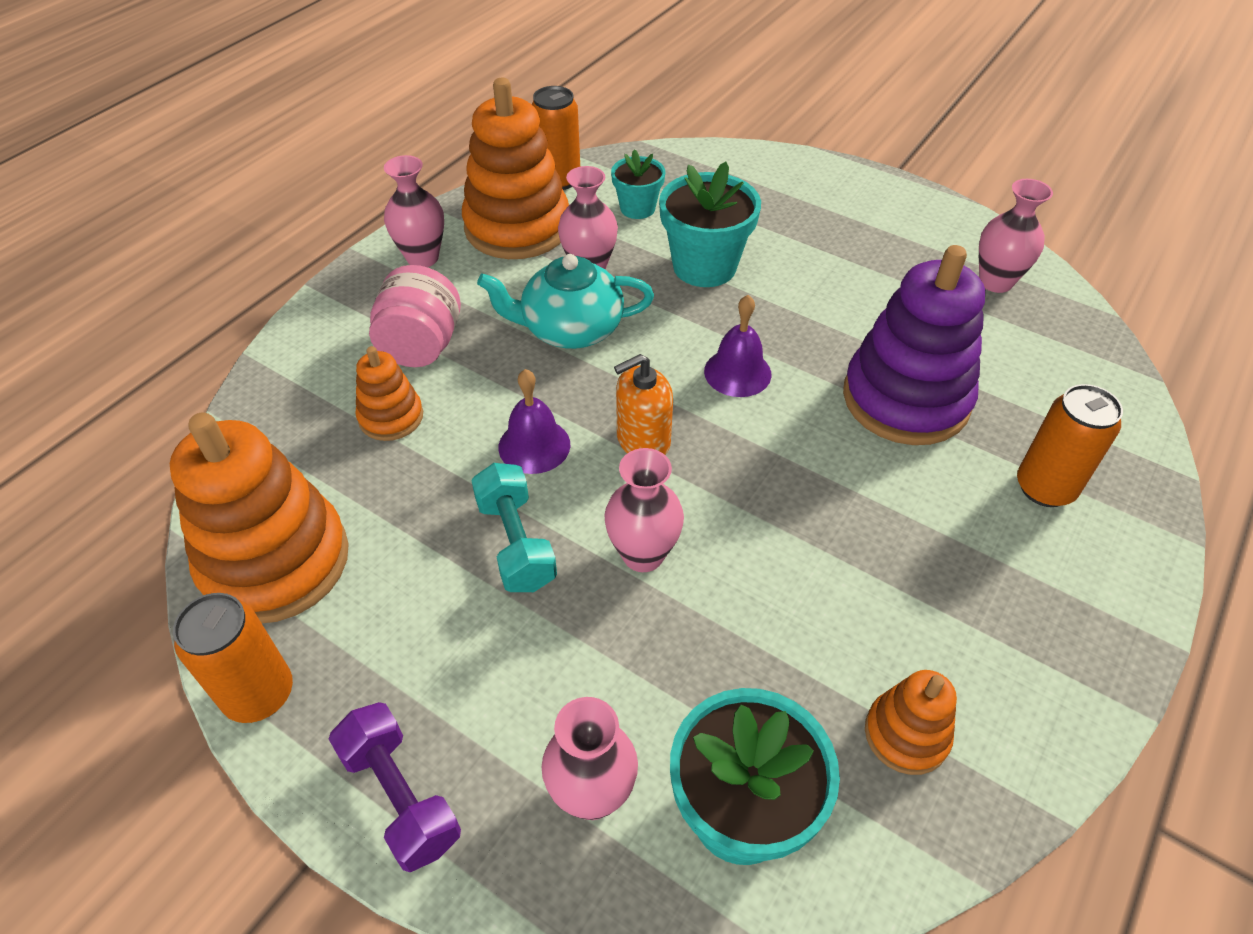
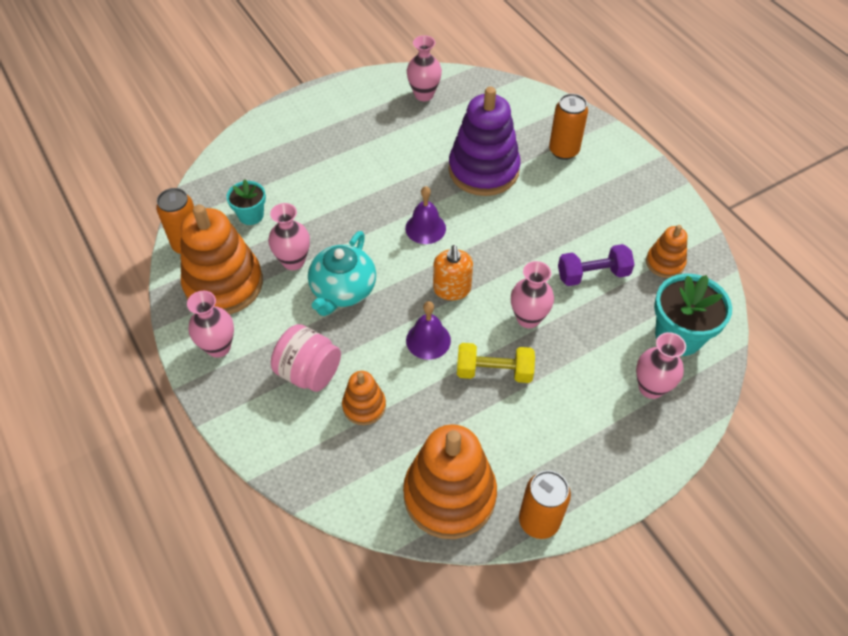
camera: 65 degrees left, 5 degrees up
(401, 796) = (623, 467): purple dumbbell -> purple dumbbell (593, 274)
(516, 543) = (494, 371): turquoise dumbbell -> yellow dumbbell
(704, 266) = (329, 206): turquoise flower pot -> none

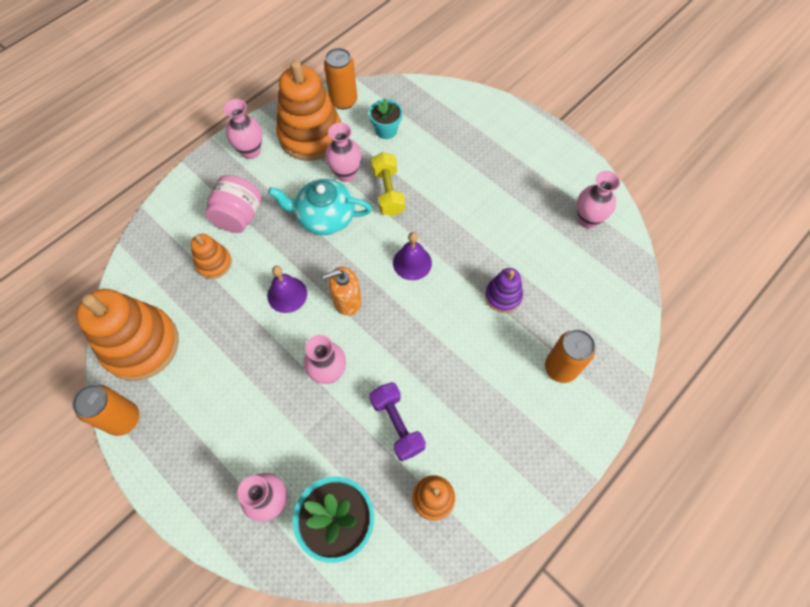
camera: 75 degrees right, 10 degrees up
(483, 170) = (503, 296): purple stacking toy -> purple stacking toy, size x0.50
(494, 371) = (264, 354): yellow dumbbell -> yellow dumbbell (388, 192)

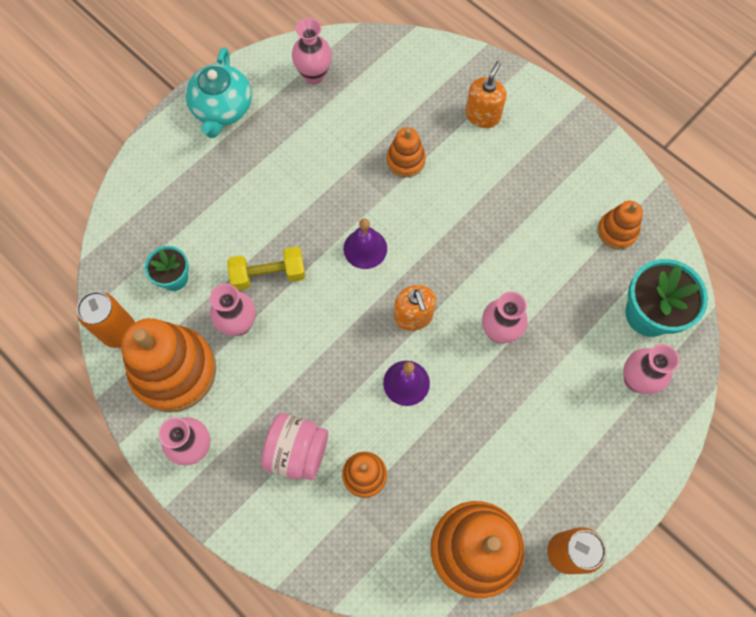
camera: 90 degrees left, 5 degrees up
(325, 217) = (302, 346): turquoise teapot -> turquoise teapot (222, 109)
(397, 424) = (549, 263): purple dumbbell -> none
(503, 296) = (405, 160): purple stacking toy -> orange stacking toy
(560, 368) = (482, 115): orange can -> orange soap dispenser

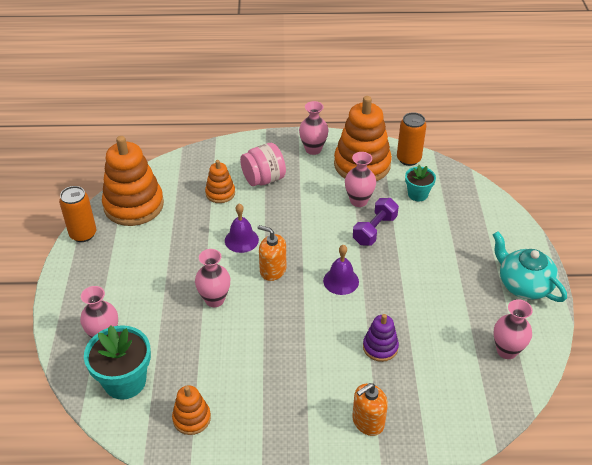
camera: 135 degrees right, 25 degrees down
(268, 275) = (374, 230): yellow dumbbell -> purple dumbbell
(405, 160) = (380, 347): orange stacking toy -> purple stacking toy
(482, 115) = (368, 421): orange soap dispenser -> orange soap dispenser turned 75 degrees clockwise

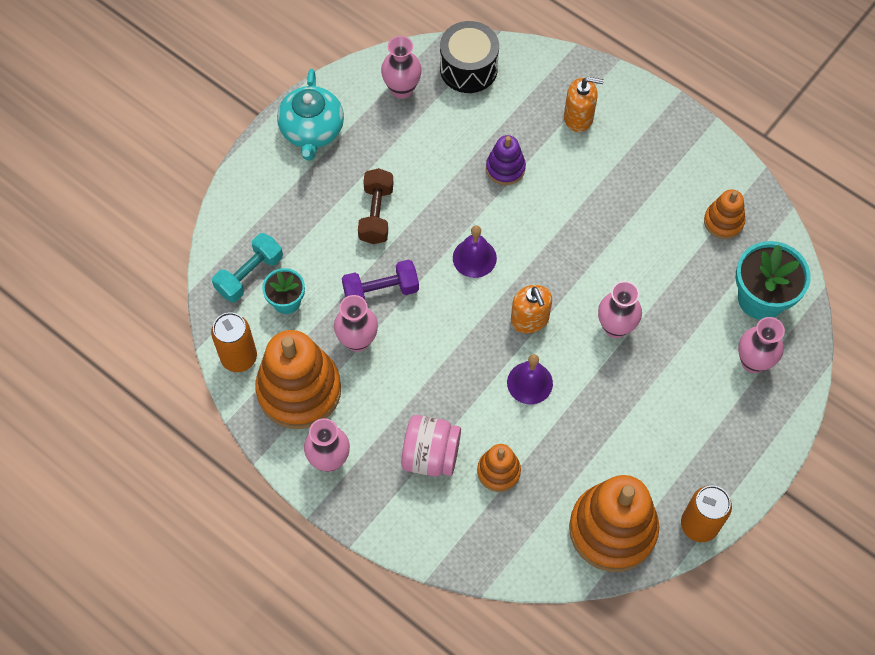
camera: 140 degrees left, 20 degrees up
(426, 265) = (376, 214): none -> brown dumbbell
(452, 193) = (249, 275): none -> turquoise dumbbell
(483, 400) = (468, 68): none -> black drum

